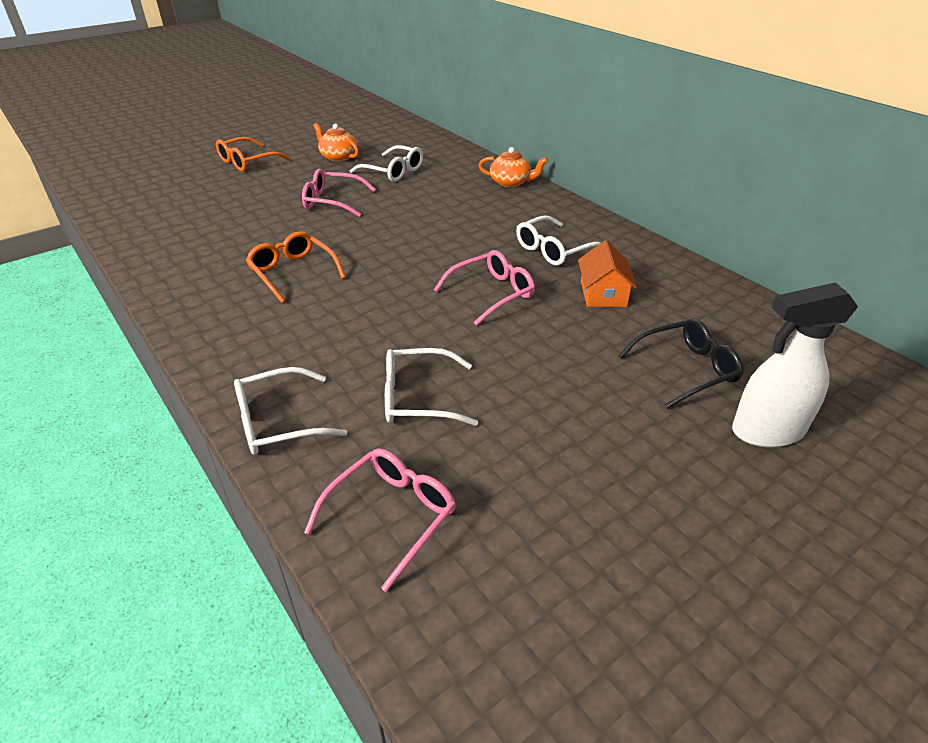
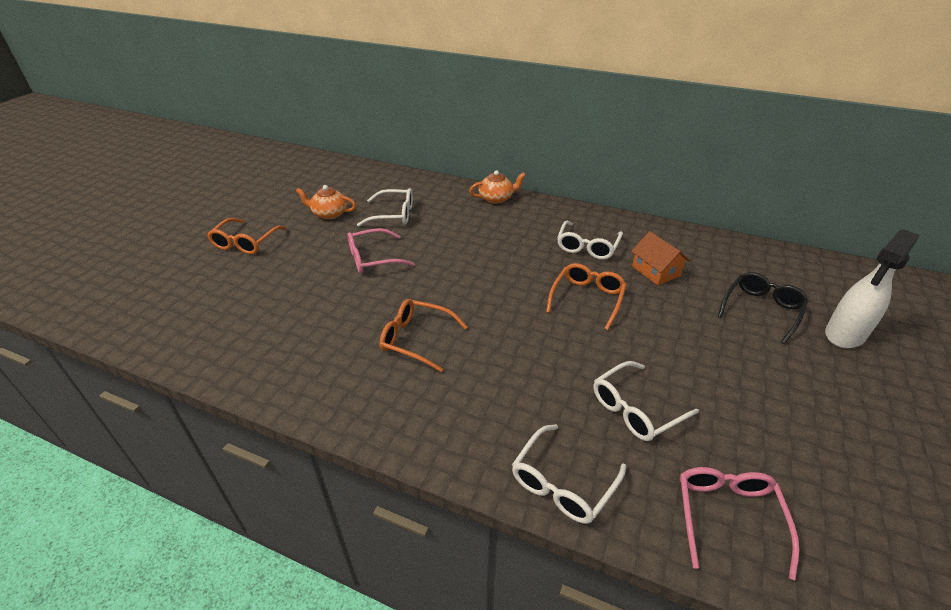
camera: 30 degrees left, 0 degrees up
(491, 294) = (587, 299): pink glasses -> orange glasses

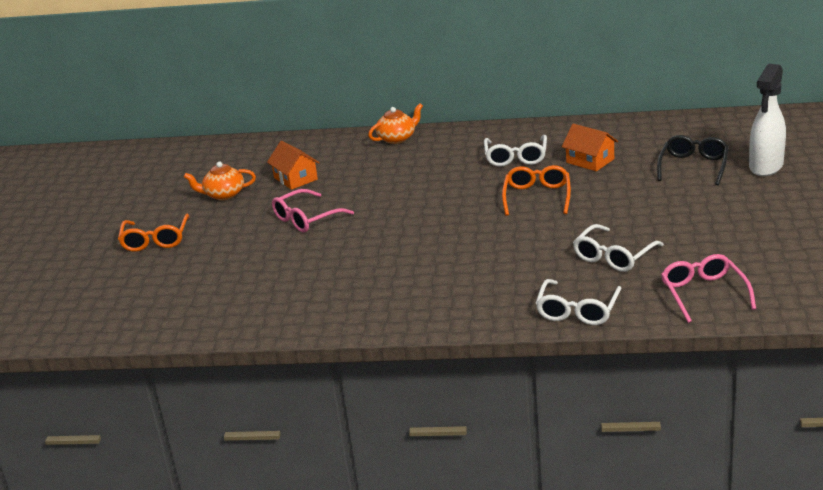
camera: 15 degrees left, 10 degrees down
(393, 214) = (295, 178): white glasses -> orange house
(417, 339) = (399, 263): orange glasses -> none

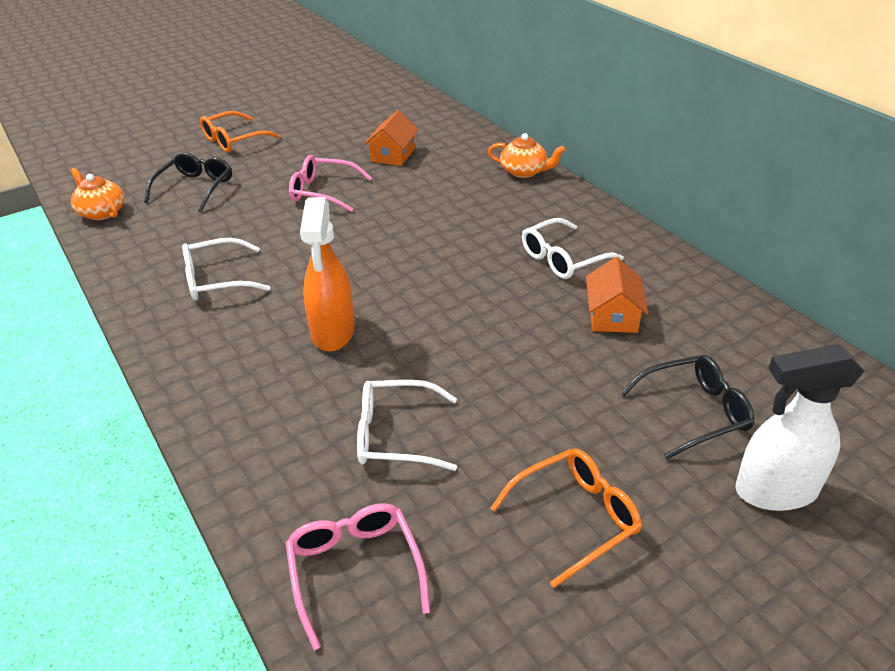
camera: 50 degrees right, 10 degrees up
(212, 273) = (195, 188): none -> black glasses
(223, 194) = (334, 135): orange teapot -> orange teapot (101, 212)
(490, 254) = (333, 332): none -> orange spray bottle
(537, 197) = (487, 312): orange glasses -> orange glasses (574, 518)
(577, 310) = (247, 457): white glasses -> white glasses (217, 279)
(704, 294) = (355, 571): pink glasses -> pink glasses turned 60 degrees counterclockwise

